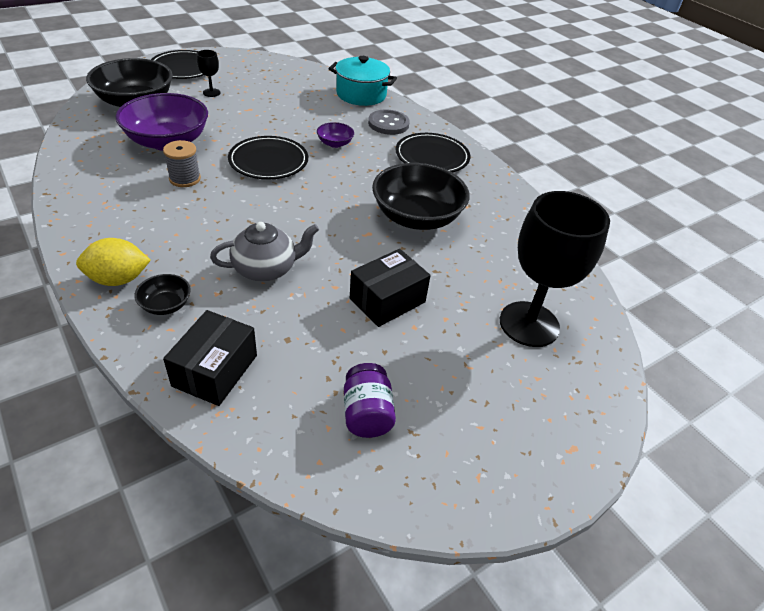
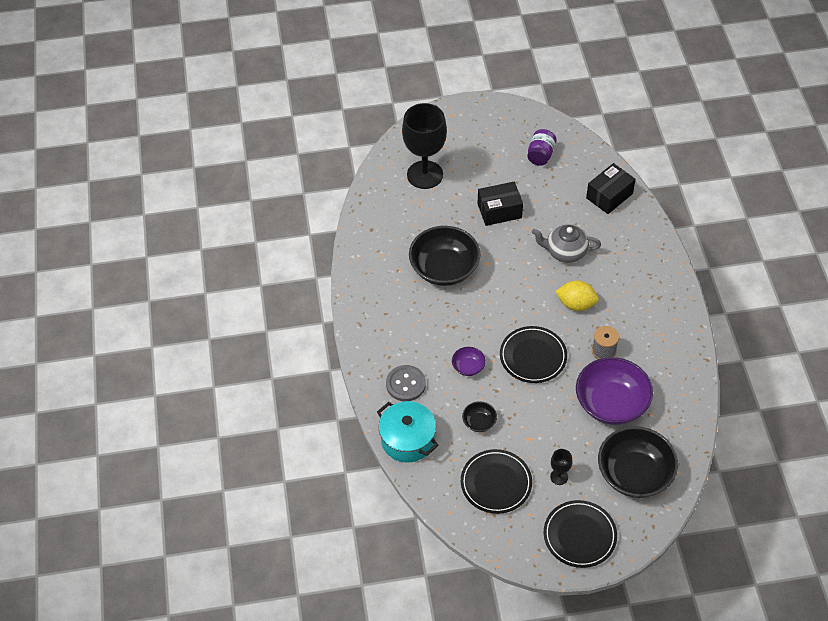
camera: 150 degrees left, 10 degrees up
(118, 279) = (656, 267): yellow lemon -> yellow lemon (576, 304)
(166, 305) = (630, 241): black bowl -> black bowl (479, 422)
(432, 157) = (392, 329): black plate -> black plate (496, 483)

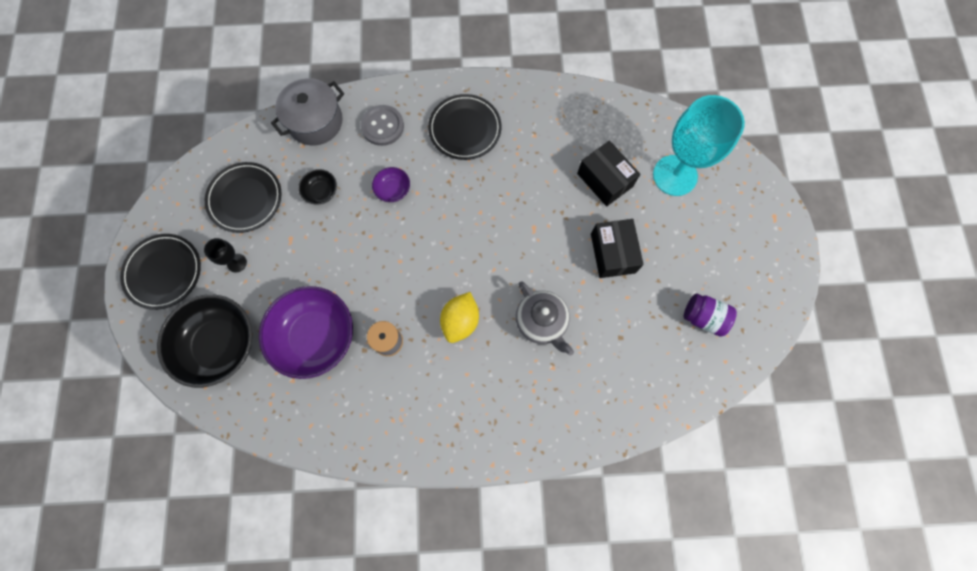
camera: 95 degrees right, 20 degrees up
(407, 440) = (315, 121): turquoise pot -> grey pot
(425, 175) = (675, 175): black goblet -> turquoise goblet
(444, 268) = (531, 181): black bowl -> none
(533, 356) = (394, 260): black plate -> black plate (465, 129)
(565, 252) = (541, 322): grey teapot -> grey teapot turned 135 degrees clockwise
(609, 196) = (629, 395): black box -> black box (604, 180)

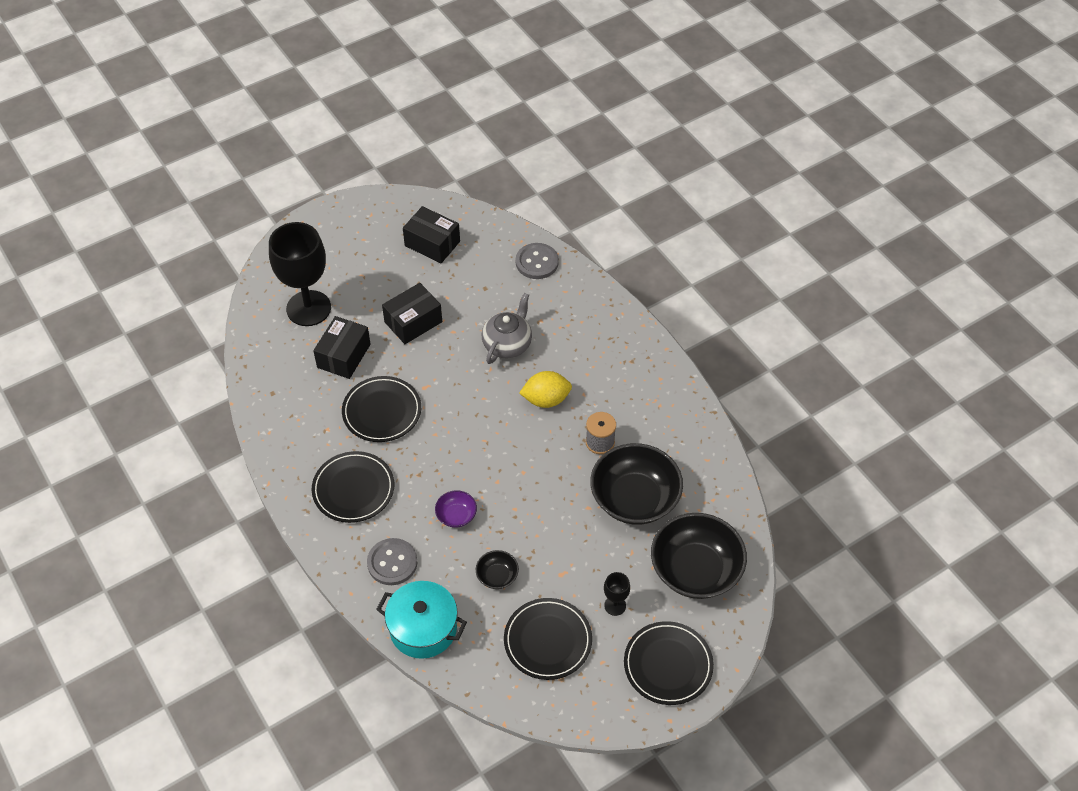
camera: 120 degrees left, 20 degrees down
(315, 121) = (423, 628): grey pot -> turquoise pot
(315, 336) = (634, 498): purple bowl -> black bowl
(528, 183) = (382, 411): none -> black plate
(628, 406) = (537, 262): none -> grey button
(675, 175) = (308, 308): turquoise goblet -> black goblet
(703, 318) = (432, 243): purple jar -> black box

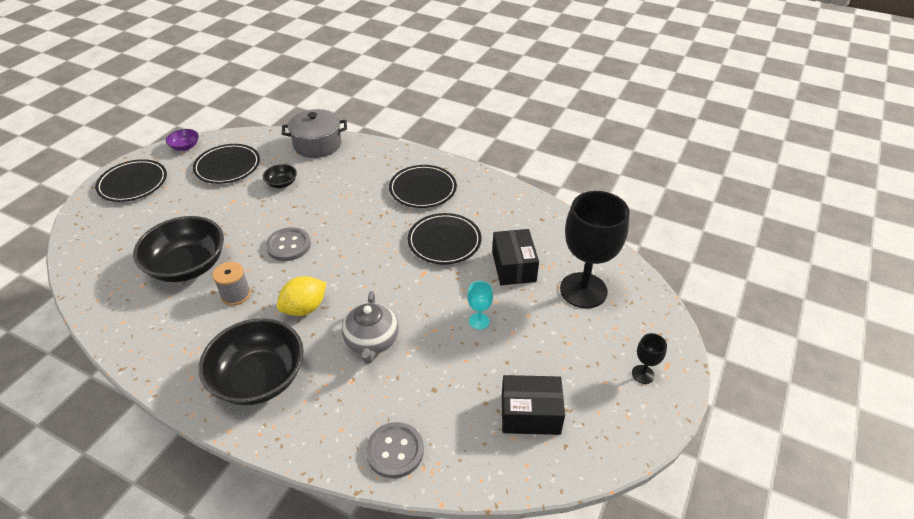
camera: 150 degrees right, 10 degrees down
(392, 563) = (362, 164): grey button -> grey button (288, 245)
(413, 322) = (479, 321): black box -> turquoise goblet
(423, 628) = (317, 144): turquoise pot -> grey pot
(456, 515) = (334, 203): purple bowl -> purple bowl (185, 147)
(615, 605) = (183, 198): black goblet -> black goblet (643, 374)
(695, 570) = (120, 239): black bowl -> black bowl (259, 378)

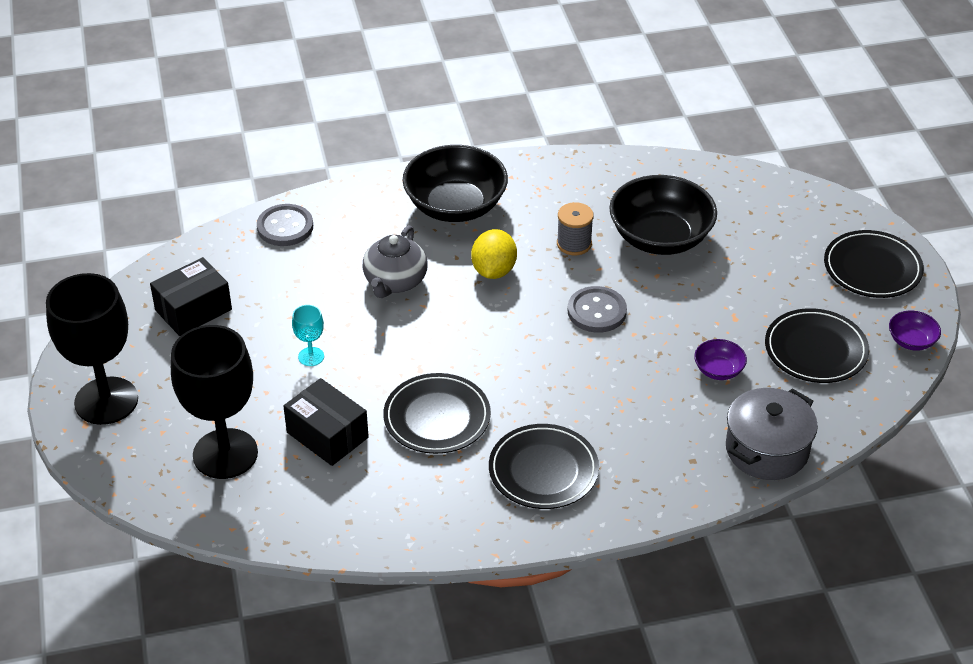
camera: 140 degrees right, 0 degrees up
(282, 183) = (718, 370): black bowl -> purple bowl
(371, 342) = (395, 282): grey teapot -> grey teapot turned 120 degrees counterclockwise
(643, 374) = (106, 401): black goblet -> black goblet, size x2.36

